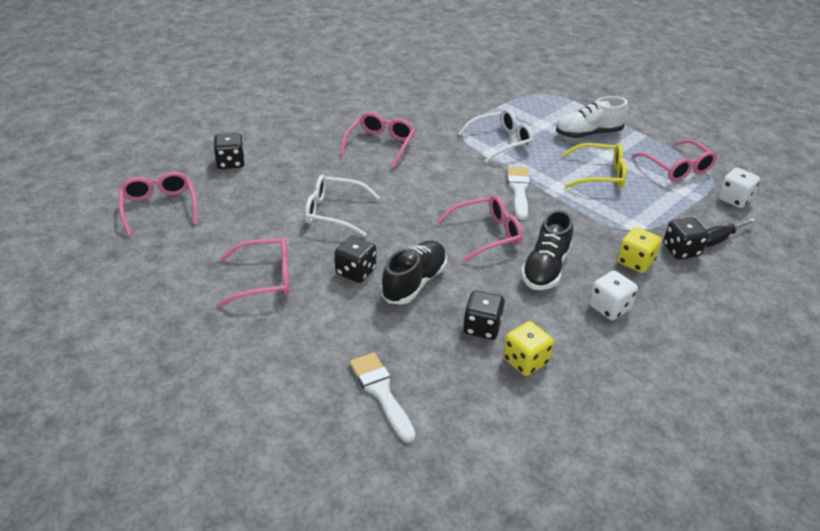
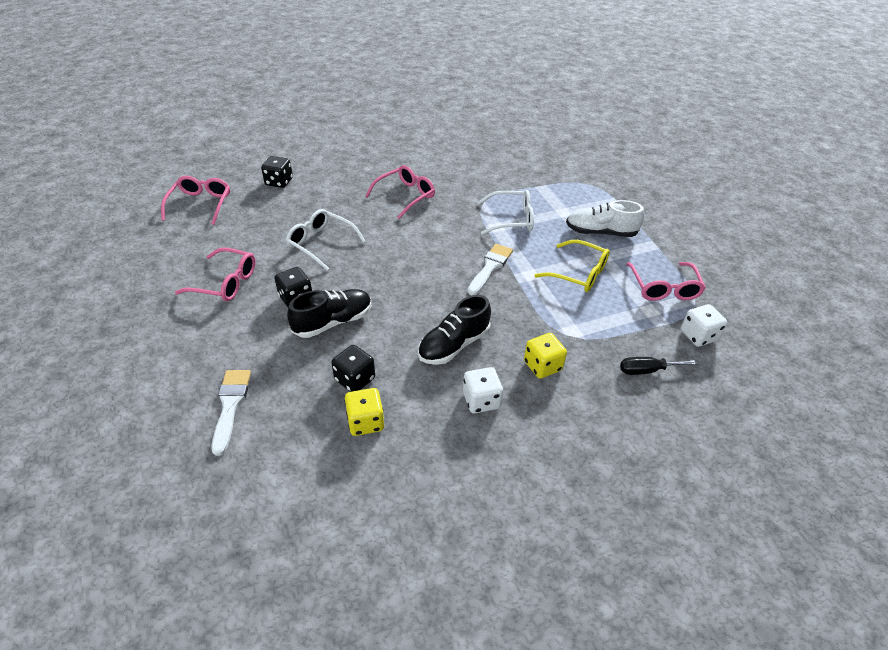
camera: 25 degrees right, 5 degrees up
(487, 234) = (429, 299): pink glasses -> none
(681, 250) = (598, 369): black dice -> none

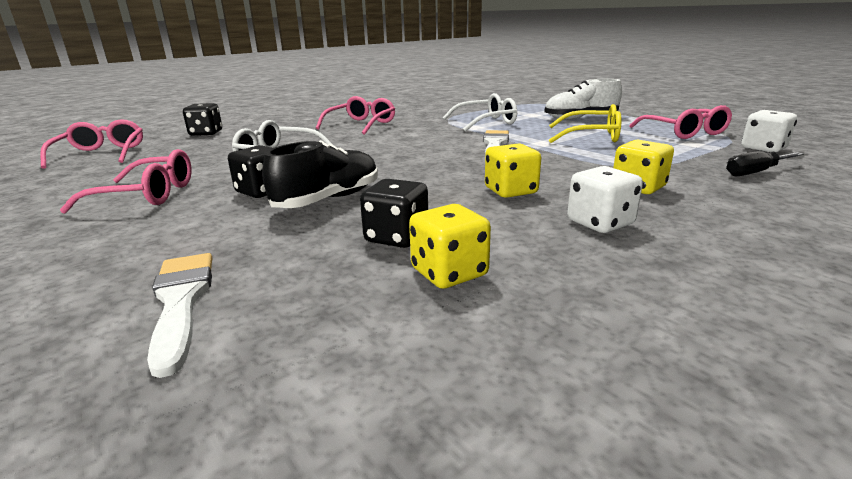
camera: 15 degrees left, 20 degrees down
(453, 345) = (510, 191): black shoe -> yellow dice

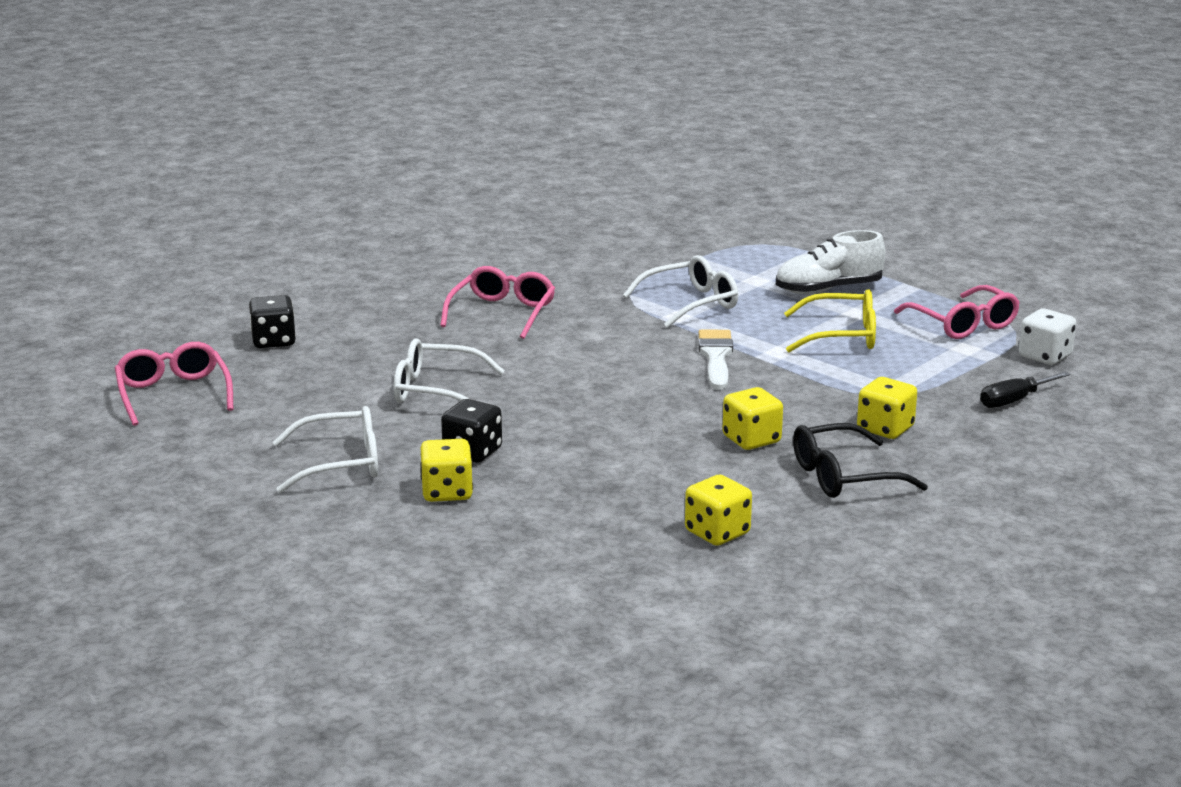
camera: 10 degrees left, 0 degrees up
(149, 195) = (342, 463): pink glasses -> white glasses
(181, 301) = (515, 568): white brush -> none
(205, 219) = (447, 492): none -> yellow dice
(328, 199) = (558, 460): black shoe -> none
(397, 237) = (656, 502): black dice -> none
(600, 223) = (842, 477): white dice -> black glasses

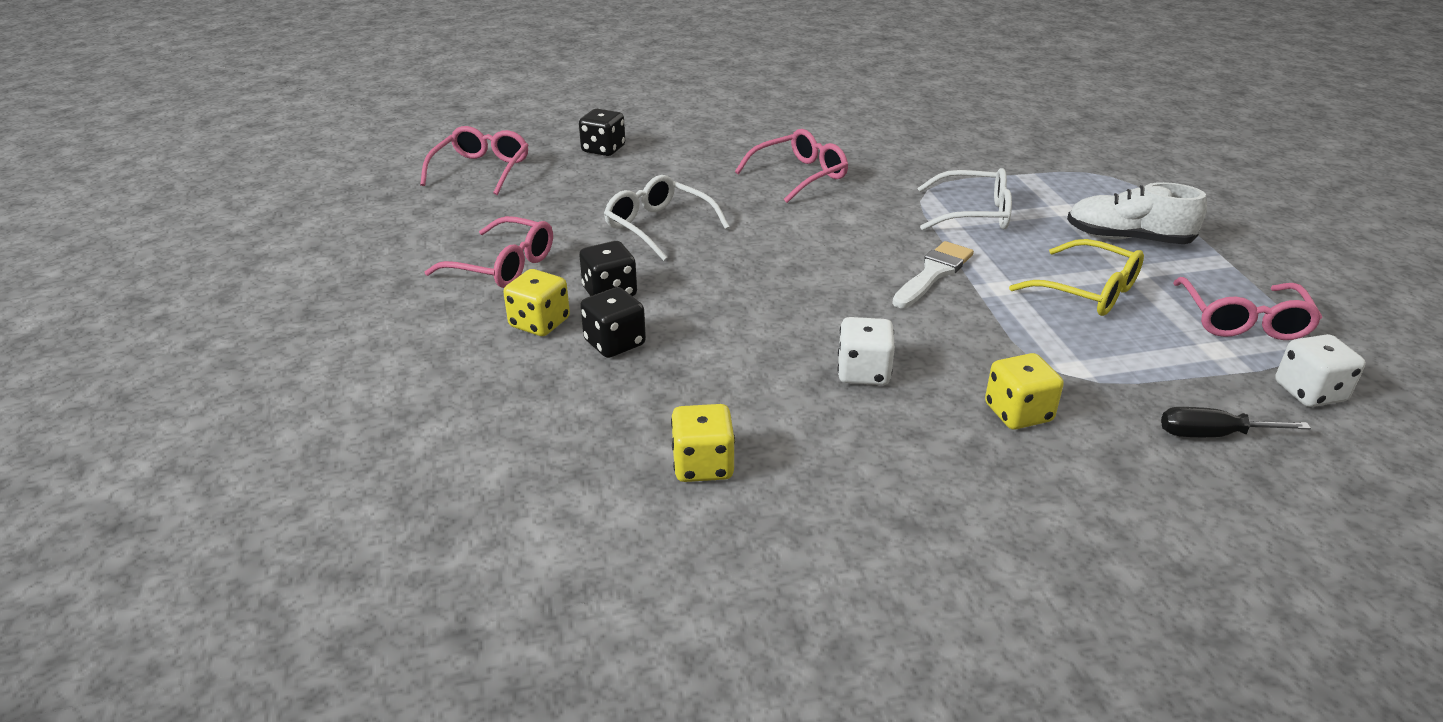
camera: 35 degrees right, 10 degrees up
(342, 463) = (504, 266): white glasses -> pink glasses
(534, 484) = (614, 343): none -> black dice
(751, 440) = (863, 372): yellow dice -> white dice
(842, 477) = (906, 453): black glasses -> none

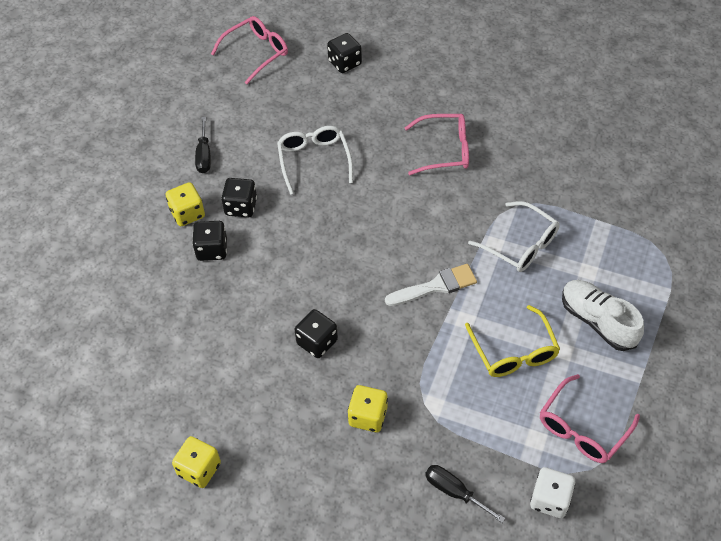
camera: 35 degrees right, 20 degrees up
(504, 266) = (204, 155): pink glasses -> black screwdriver
(703, 465) = (184, 359): yellow dice -> yellow dice (199, 469)
(863, 372) = (317, 342): white dice -> black dice

